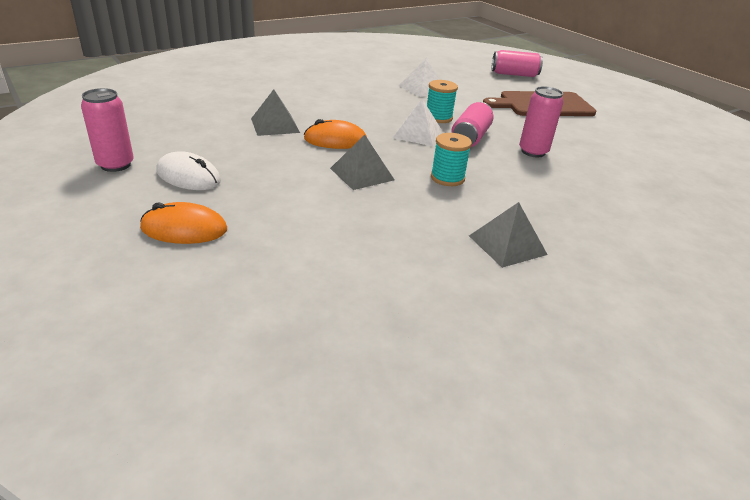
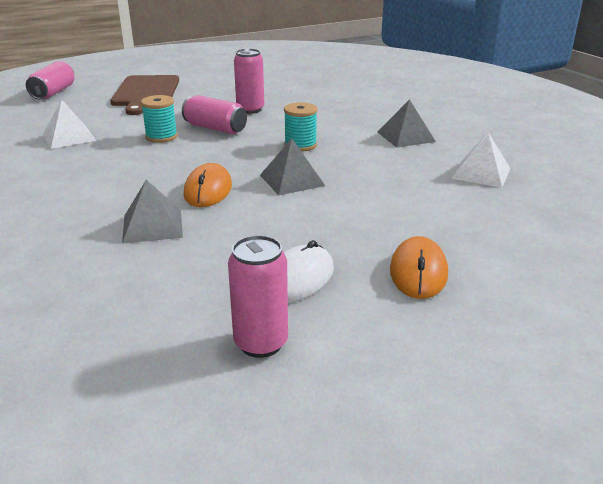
camera: 80 degrees left, 5 degrees down
(417, 134) = (201, 149): white pyramid -> white pyramid (481, 173)

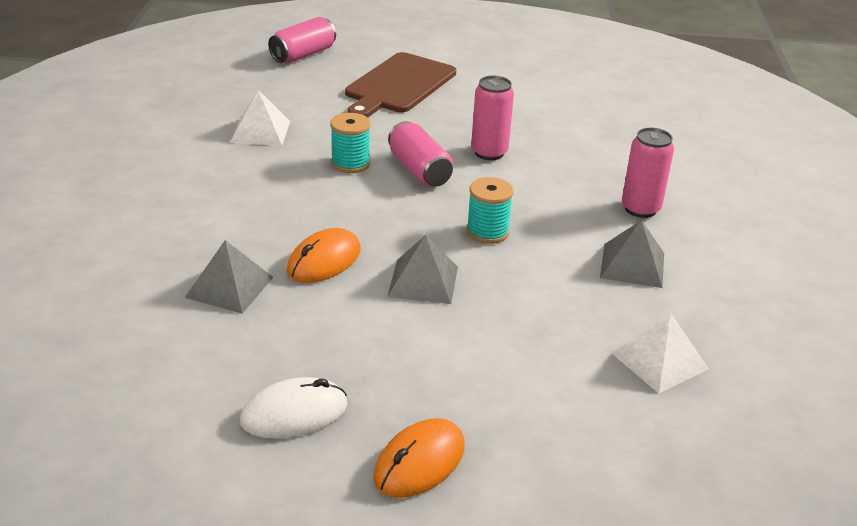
camera: 30 degrees right, 5 degrees up
(261, 343) = (191, 467): pink can -> pink can (640, 209)

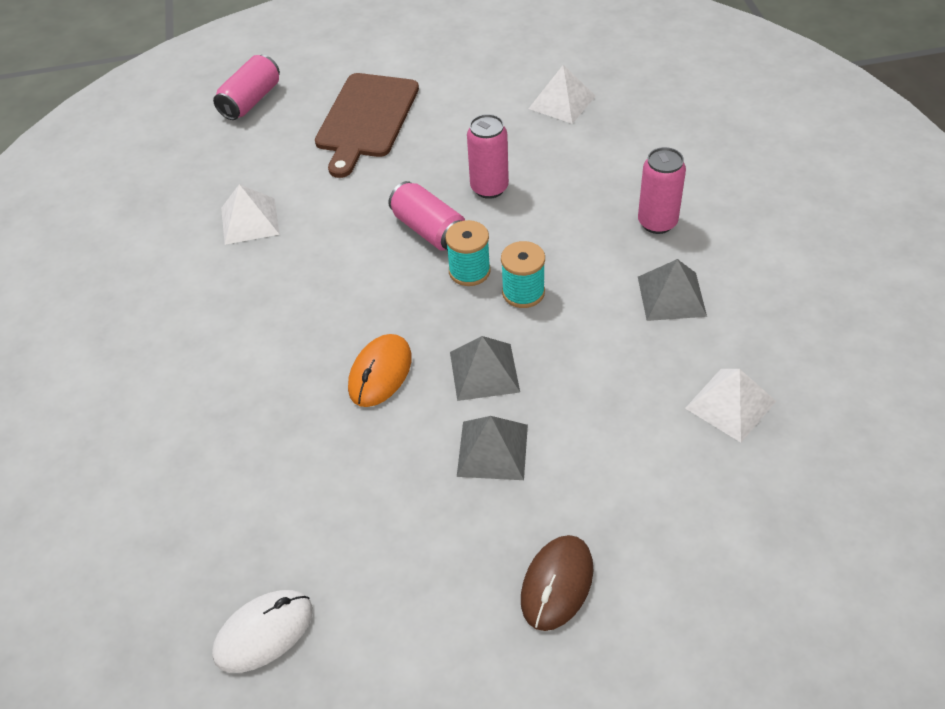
camera: 10 degrees left, 15 degrees up
(229, 287) = (301, 432): grey pyramid -> grey pyramid (492, 450)
(294, 413) = (423, 564): white mouse -> white mouse (264, 632)
(350, 163) = (358, 240): turquoise spool -> turquoise spool (469, 271)
(419, 462) = (557, 584): orange mouse -> brown mouse
(584, 108) = (562, 102): none -> white pyramid

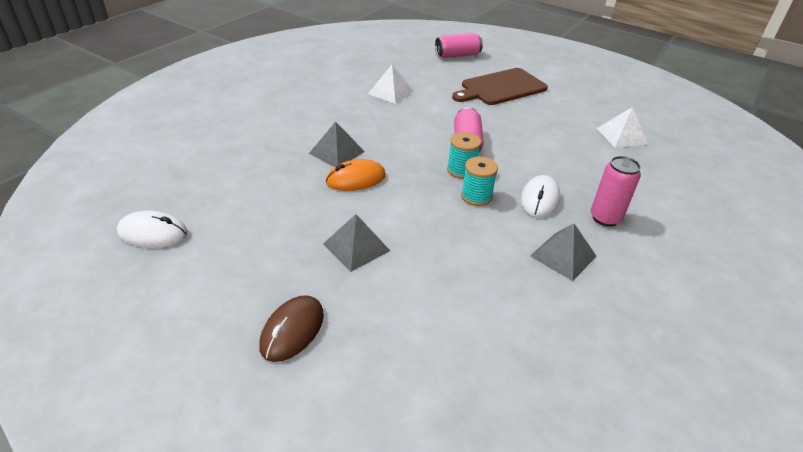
camera: 40 degrees right, 10 degrees down
(484, 371) = (404, 213): grey pyramid -> grey pyramid (337, 152)
(489, 188) = (524, 146): pink can -> none
(557, 584) = (292, 330): brown mouse -> brown mouse turned 45 degrees counterclockwise
(581, 247) = (539, 199): none -> white mouse
(730, 404) = (523, 334): white pyramid -> none

